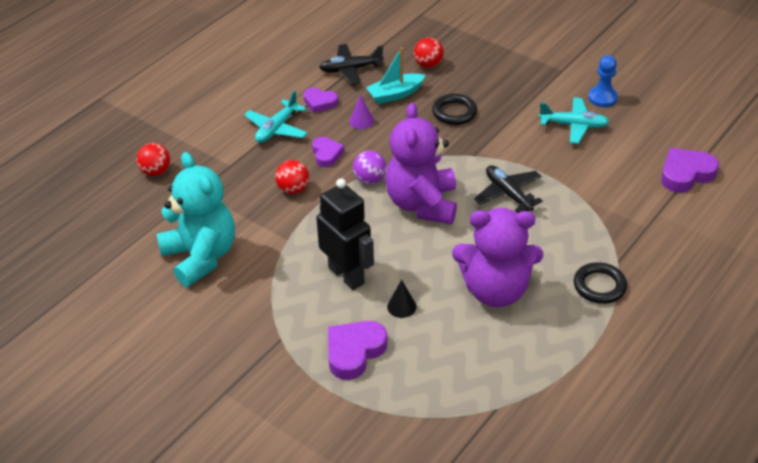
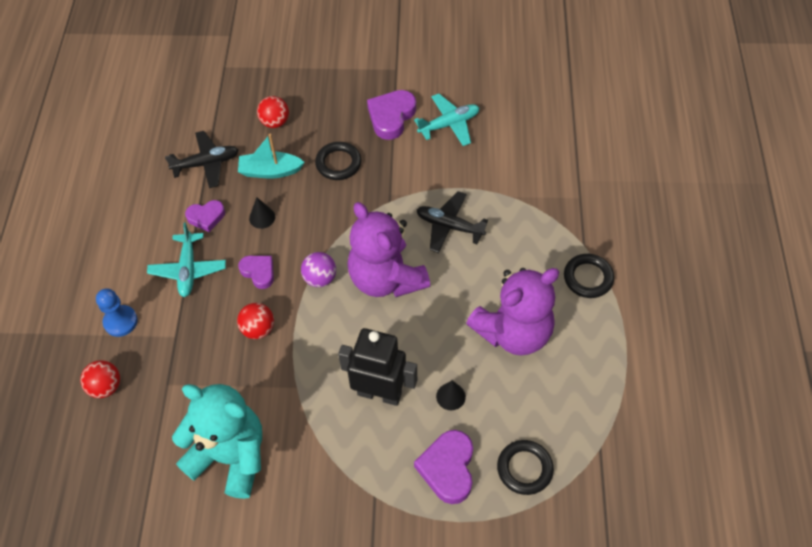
camera: 35 degrees left, 15 degrees up
(351, 69) = (206, 164): black plane -> black plane turned 150 degrees counterclockwise
(361, 121) = (262, 217): purple cone -> black cone
(395, 94) = (270, 171): turquoise boat -> turquoise boat turned 60 degrees clockwise
(417, 386) = (524, 468): none -> black ring
(602, 98) = (451, 82): blue pawn -> blue pawn (120, 321)
(686, 174) = (571, 127): purple heart -> purple heart (391, 117)

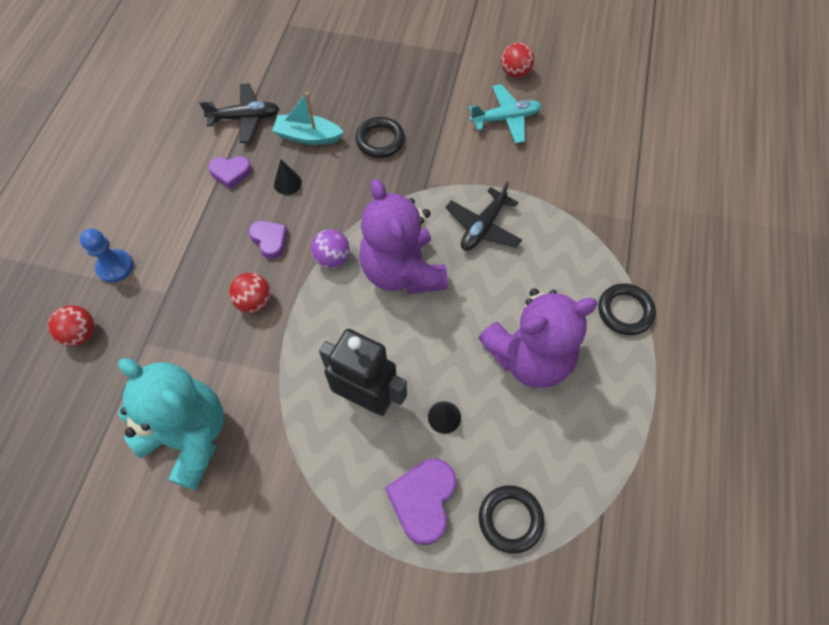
camera: 10 degrees right, 5 degrees up
(188, 269) = (198, 224): turquoise plane -> none
(275, 122) = (325, 87): red ball -> red ball (515, 72)
(391, 117) = (446, 101): purple heart -> none
(449, 226) = (483, 227): black plane -> black plane turned 90 degrees counterclockwise

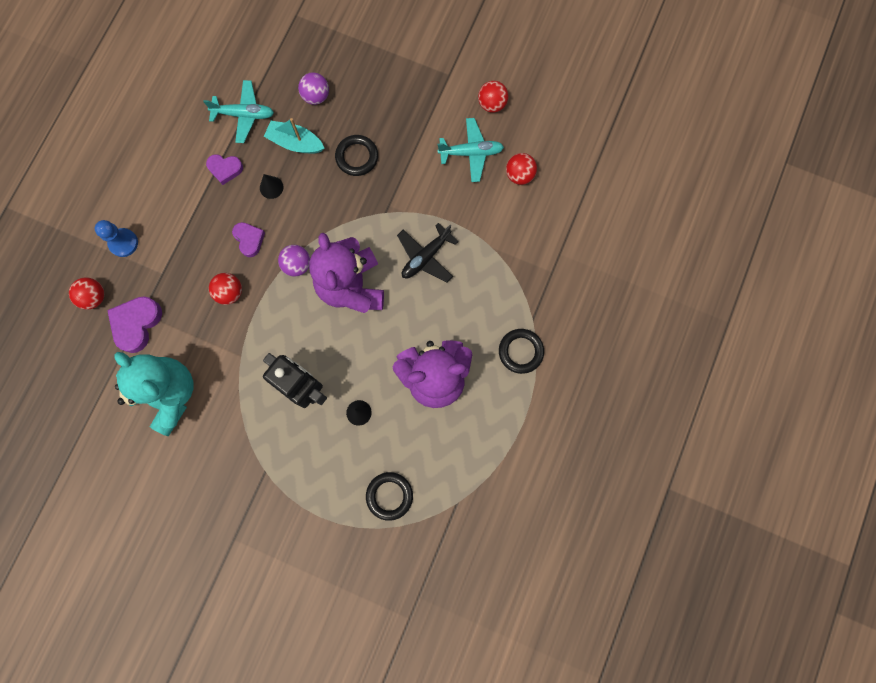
camera: 10 degrees right, 15 degrees up
(245, 118) = (244, 114): black plane -> turquoise plane
(323, 91) = (316, 96): none -> purple ball
(423, 501) = (330, 471): purple heart -> purple heart (136, 324)
(565, 132) = (519, 175): none -> red ball

